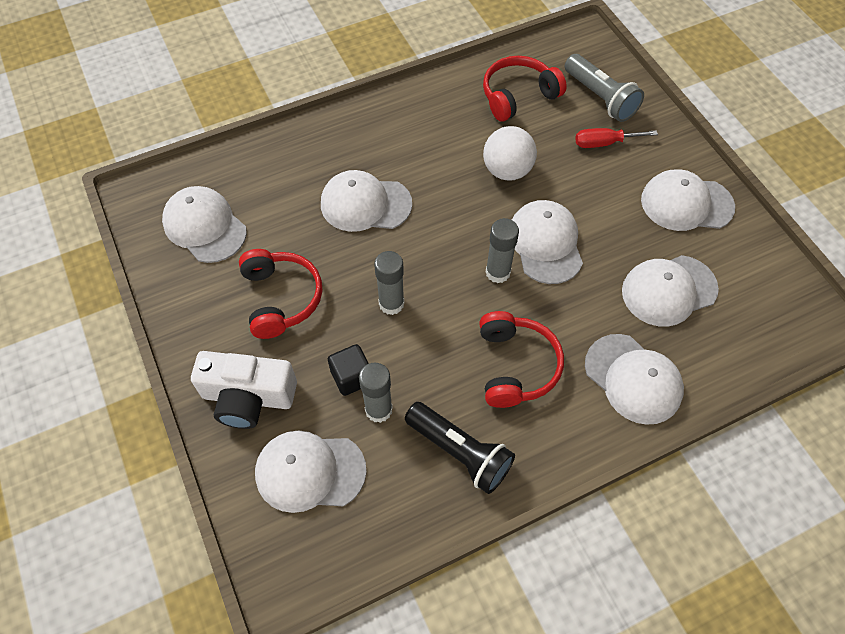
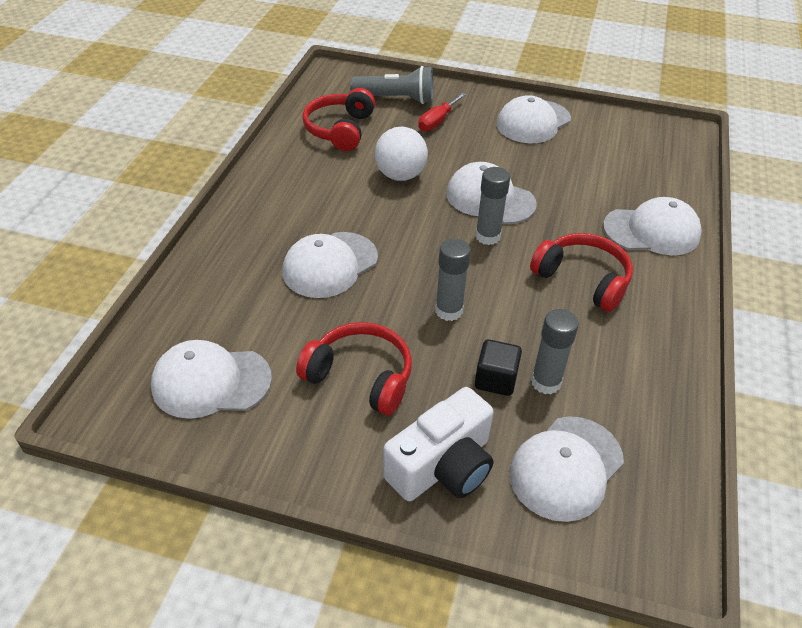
camera: 50 degrees left, 15 degrees down
(460, 452) = (633, 358): black flashlight -> none
(669, 290) = (595, 172): white cap -> none

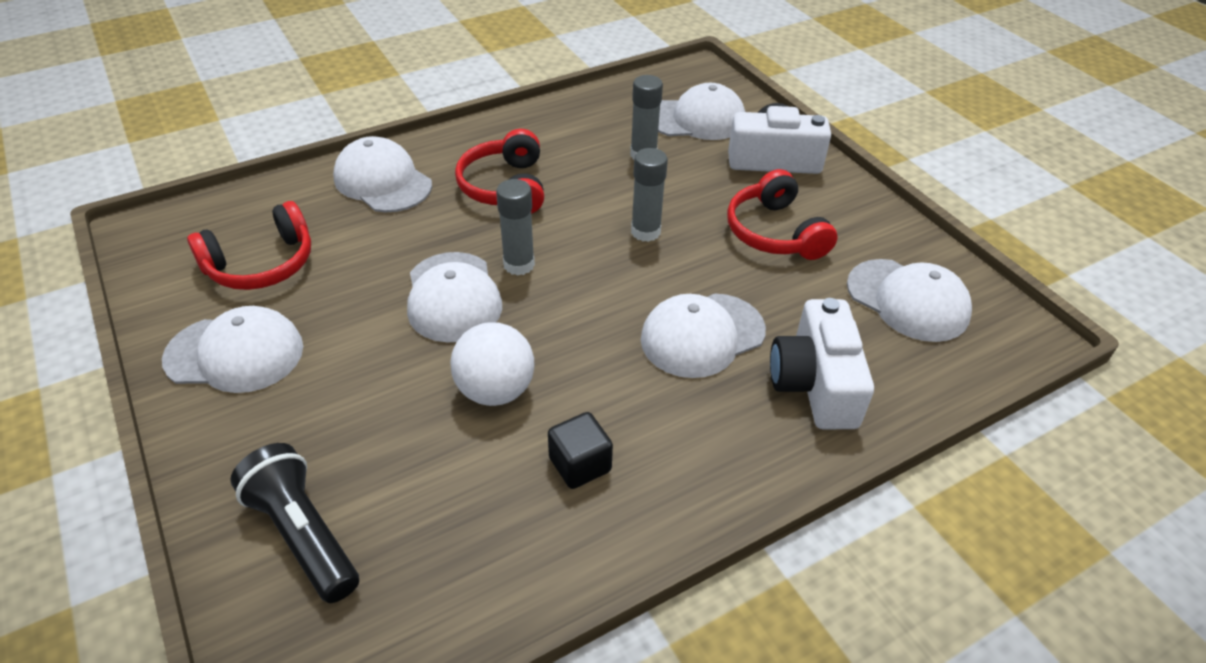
camera: 135 degrees left, 0 degrees up
(235, 278) = (815, 384): none -> white camera
(330, 265) = (702, 335): white cap -> white cap turned 150 degrees clockwise
(340, 129) = (461, 531): red headphones -> red headphones (262, 264)
(396, 99) = (303, 534): grey flashlight -> black flashlight
(437, 121) = (327, 442): red screwdriver -> none
(495, 379) = (675, 175): black cube -> black cube (580, 464)

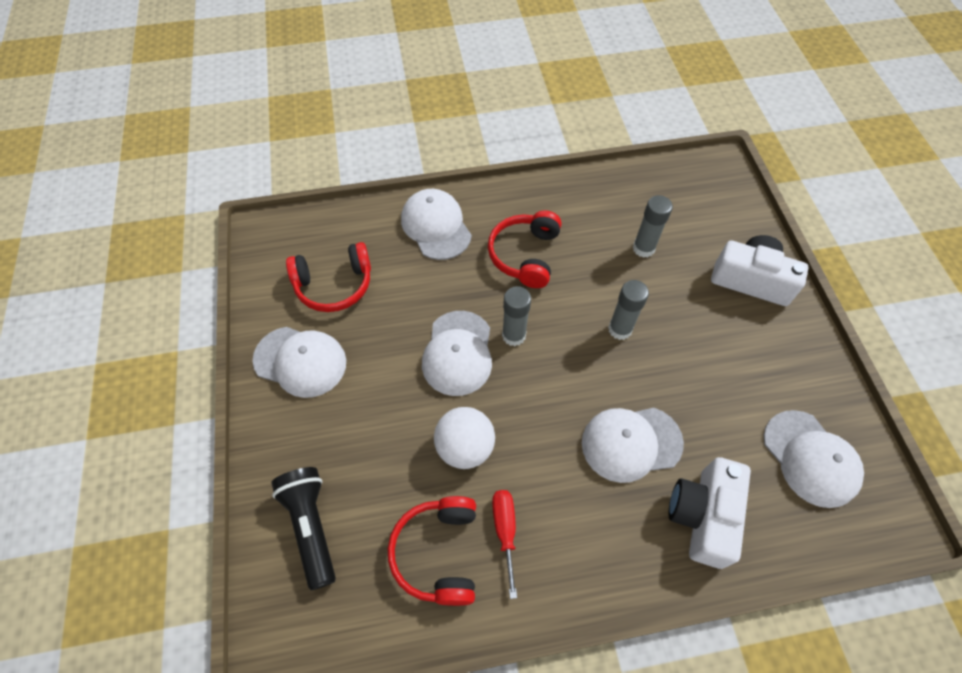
camera: 20 degrees right, 15 degrees up
(580, 464) = (505, 531): black cube -> red screwdriver
(697, 119) = (700, 220): white cap -> none
(774, 232) = (724, 358): red headphones -> red headphones (438, 553)

